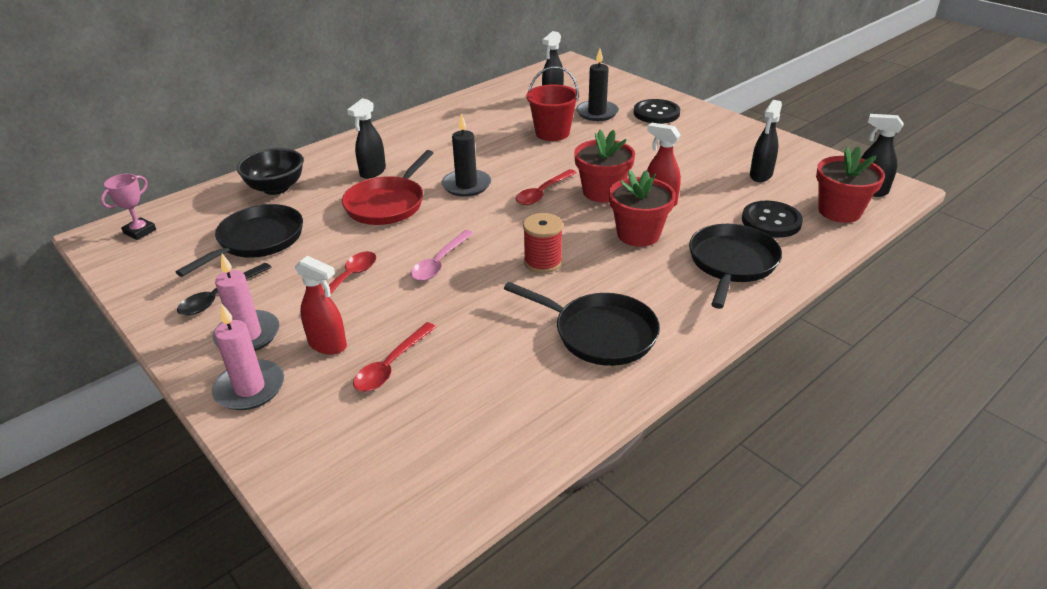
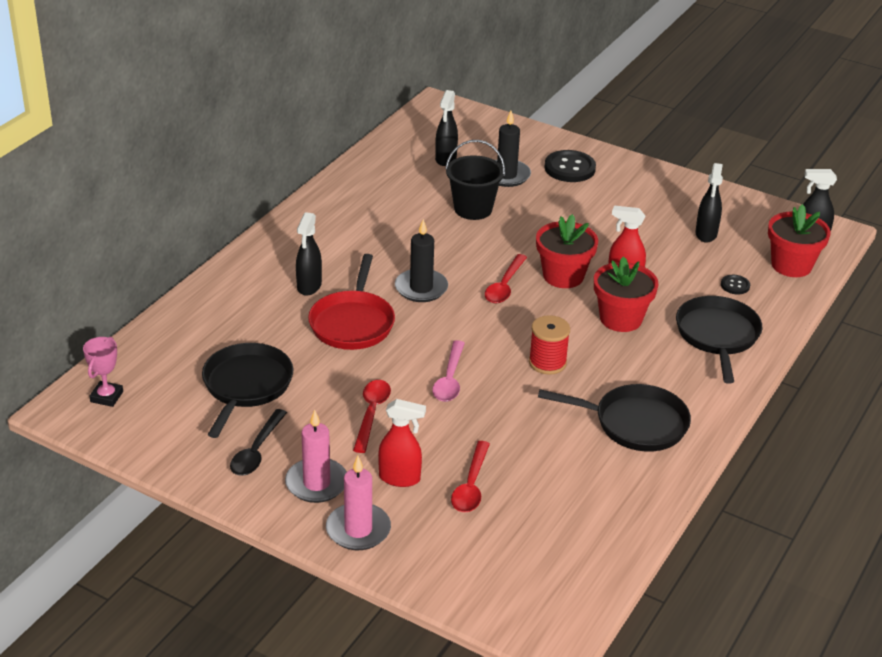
camera: 20 degrees left, 0 degrees up
(276, 188) = (216, 322): black bowl -> none
(552, 133) = (473, 209): red bucket -> black bucket
(771, 221) = (735, 285): black button -> black button, size x0.51

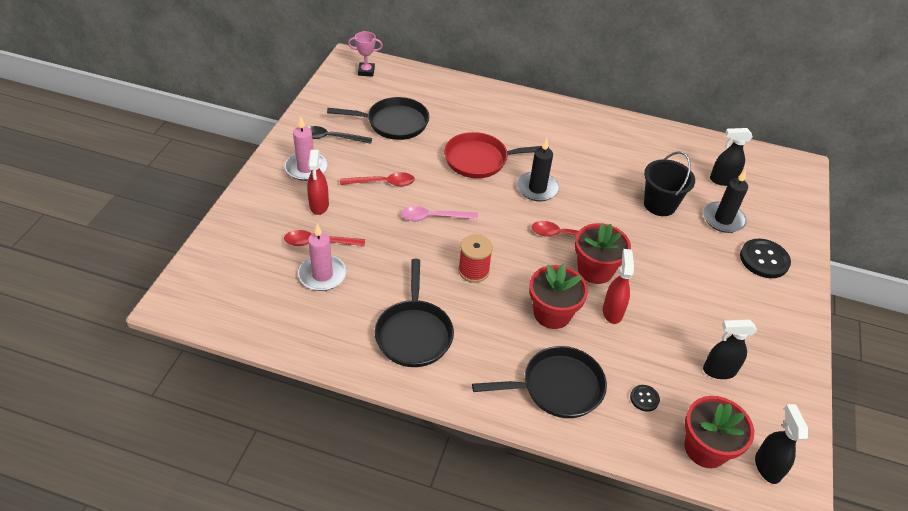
camera: 75 degrees right, 10 degrees up
(309, 286) = (512, 133): black spray bottle -> none
(358, 530) = (265, 193): pink candle -> pink candle (322, 275)

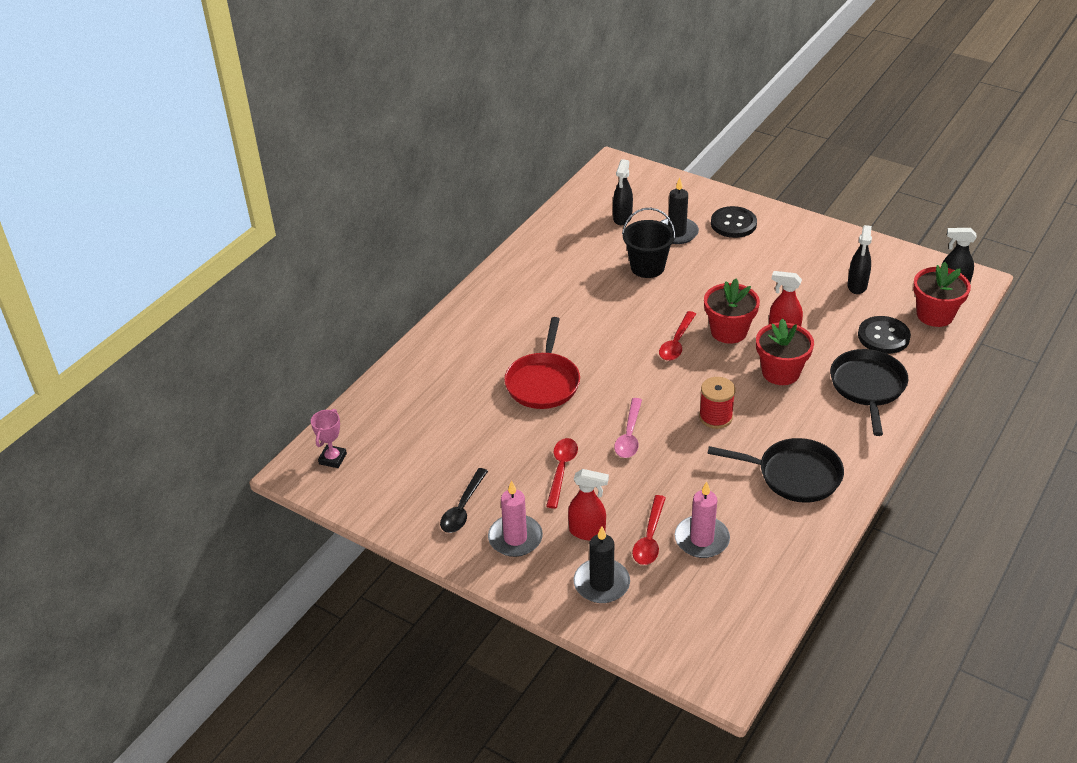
camera: 70 degrees left, 5 degrees down
(393, 123) = (452, 446): black pan -> none
(537, 188) = (603, 347): black candle -> black candle (601, 583)
(644, 398) = (883, 336): black button -> black button, size x1.96

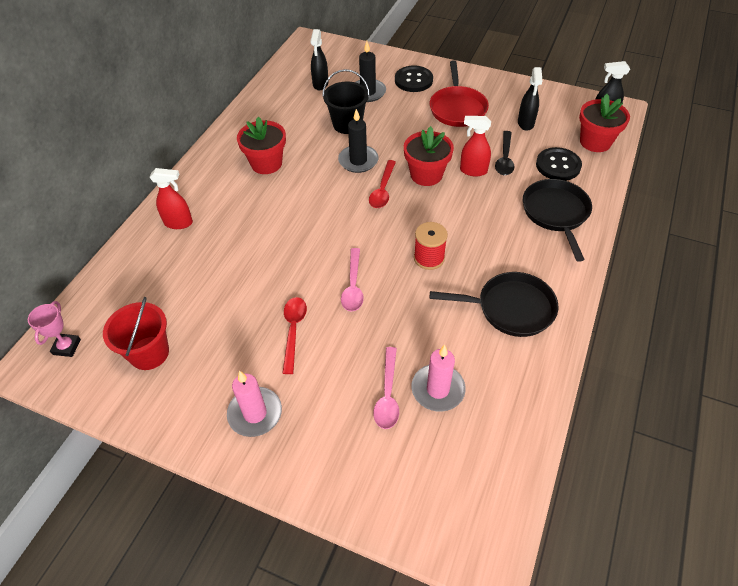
camera: 10 degrees left, 10 degrees up
(414, 473) = (149, 353): none -> red bucket
(463, 508) = (200, 386): black spoon -> black spoon (504, 159)
(543, 382) = (267, 242): red pan -> red pan (457, 108)
(587, 532) = (326, 396): red spray bottle -> red spray bottle (179, 223)
(601, 583) = (347, 455): black candle -> black candle (358, 161)
(649, 538) = (387, 395): red spoon -> pink spoon
(780, 372) = (478, 208): red flower pot -> red flower pot (266, 163)

